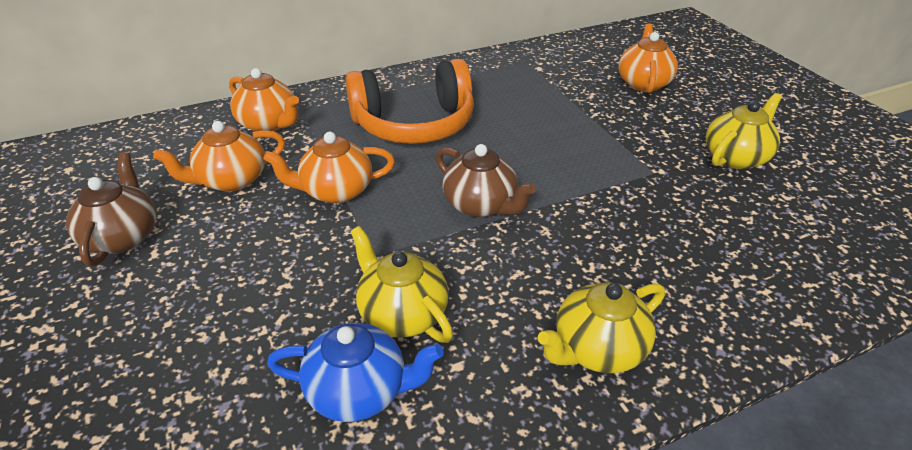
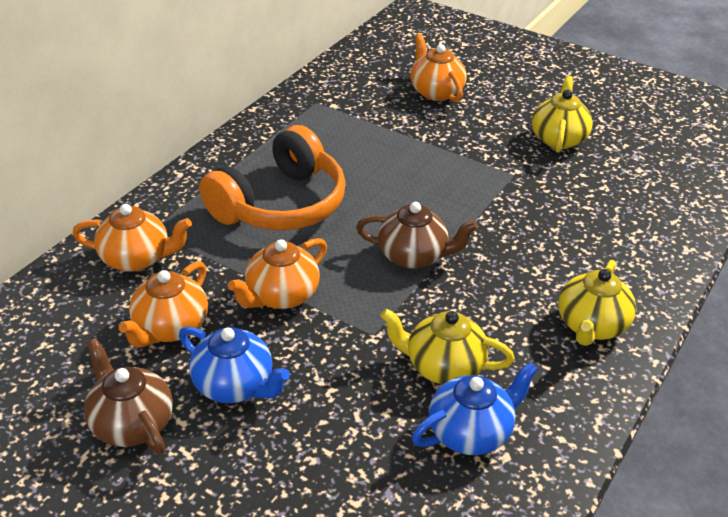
camera: 35 degrees left, 0 degrees up
(222, 244) = (235, 385): none -> blue teapot

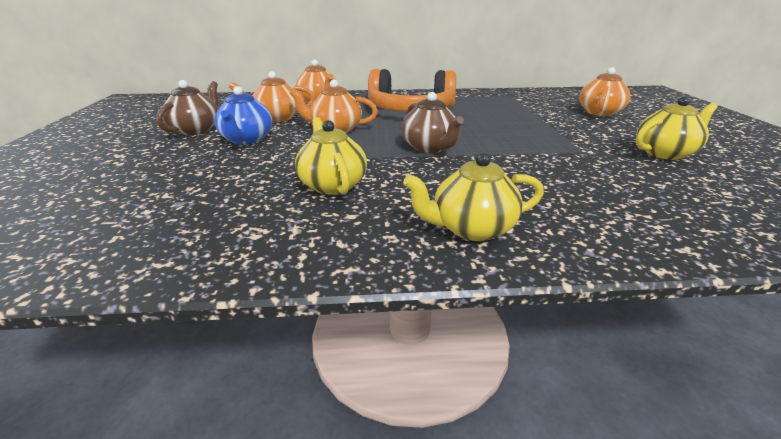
camera: 55 degrees right, 10 degrees down
(471, 432) = (271, 213): blue teapot -> none

